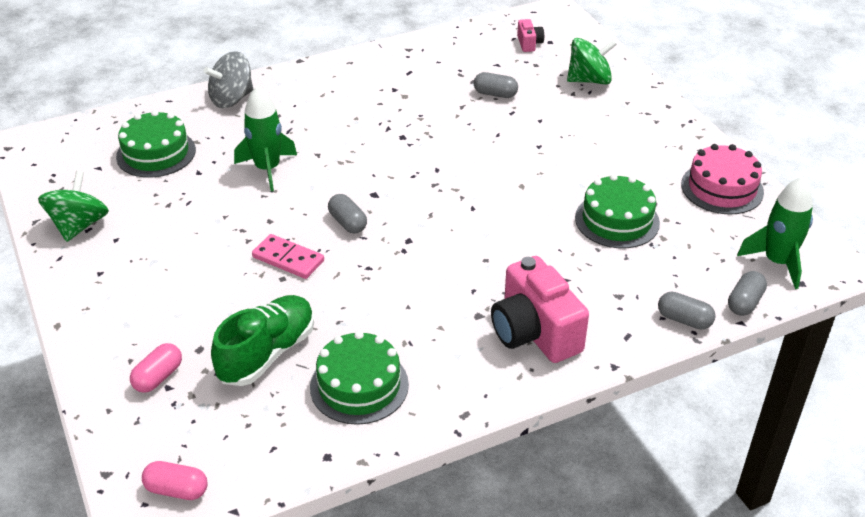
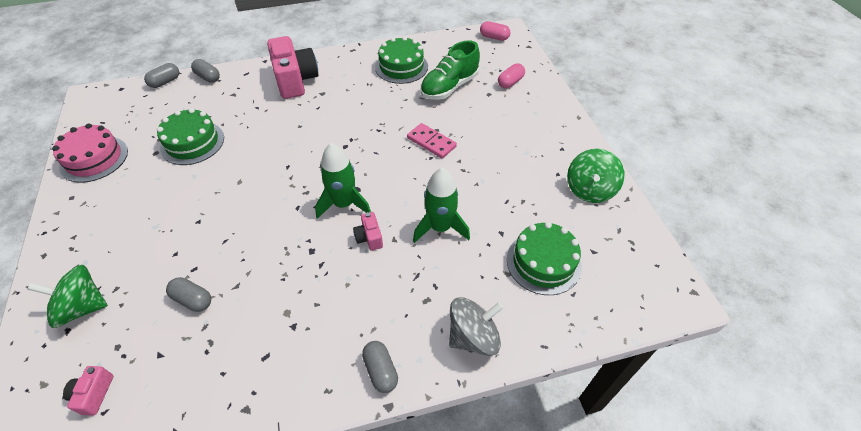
camera: 170 degrees left, 10 degrees up
(345, 152) = (369, 238): none -> pink camera
(348, 223) = (384, 165): grey capsule -> grey capsule (380, 371)
(777, 262) = (120, 102): green rocket -> green rocket (344, 204)

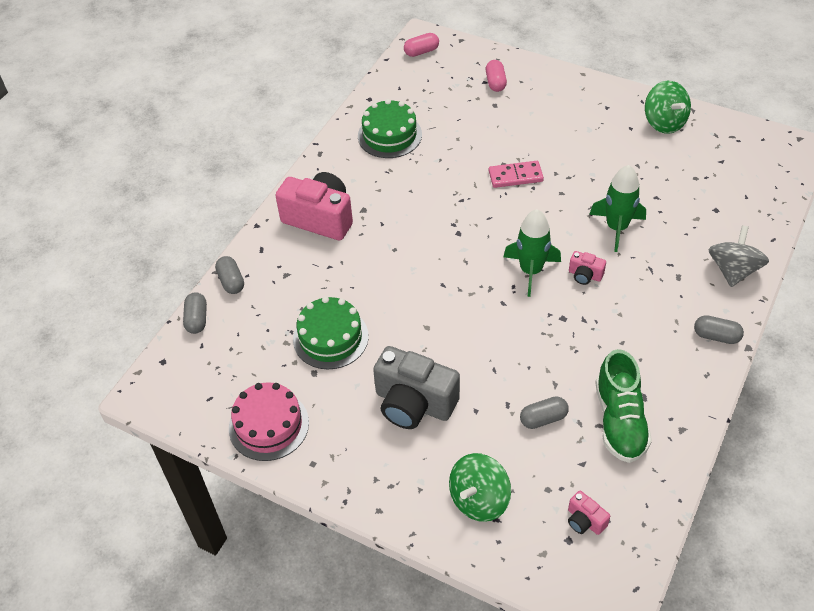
camera: 45 degrees left, 0 degrees up
(159, 216) = (414, 403): none -> grey camera
(208, 77) = (231, 281): grey capsule -> grey capsule turned 75 degrees clockwise
(449, 87) = (457, 122): green shoe -> green shoe (619, 420)
(543, 262) = (705, 193): green cake -> none

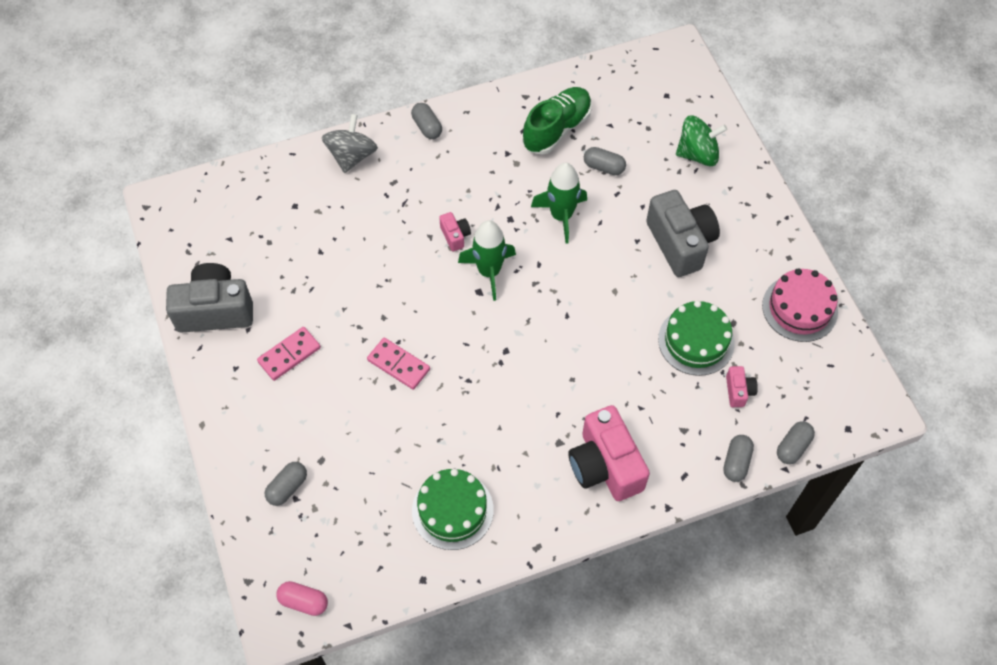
camera: 140 degrees left, 10 degrees up
(495, 82) = (287, 487): pink capsule -> grey capsule
(584, 521) = (645, 97): pink camera -> pink camera (738, 391)
(587, 134) = (289, 355): none -> pink domino
(616, 228) = (383, 252): green rocket -> green rocket (561, 216)
(664, 122) = (215, 310): green spinning top -> grey camera
(733, 270) = (352, 156): grey spinning top -> grey spinning top turned 135 degrees clockwise

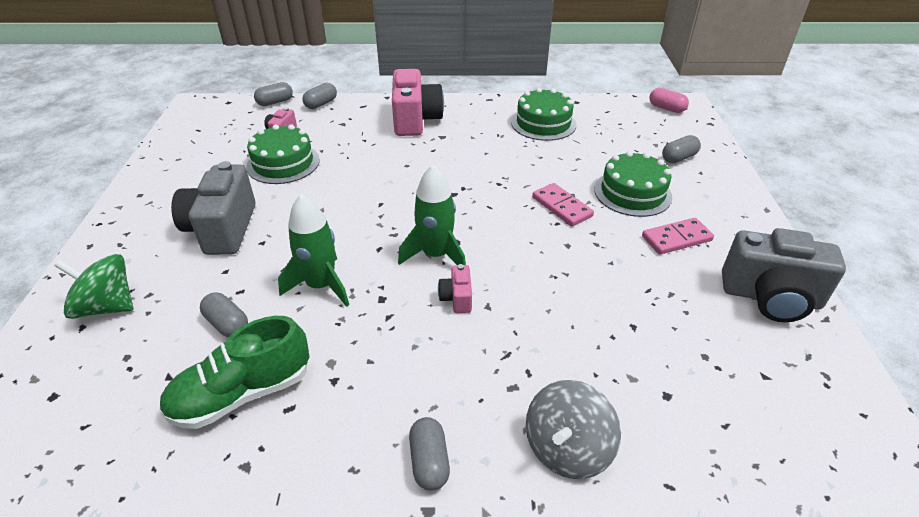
camera: 160 degrees left, 20 degrees down
(333, 408) = (632, 193): none -> green cake
(799, 308) = (177, 162): pink cake -> none

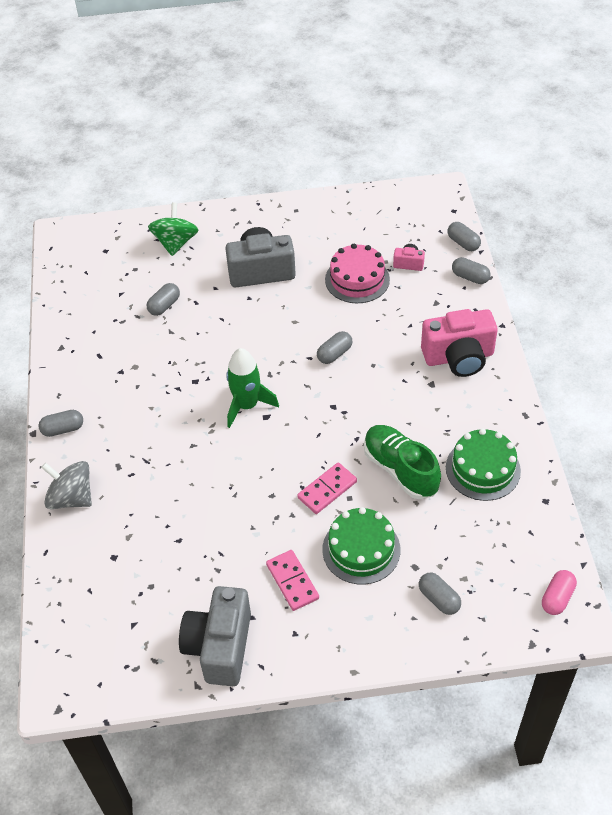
camera: 85 degrees right, 10 degrees up
(242, 394) = (109, 331): green shoe -> green shoe (400, 470)
(283, 163) = (357, 279): green cake -> pink cake
(321, 285) = (205, 344): green rocket -> none
(382, 187) = (334, 354): none -> grey capsule
(457, 298) = (199, 425): pink camera -> none

